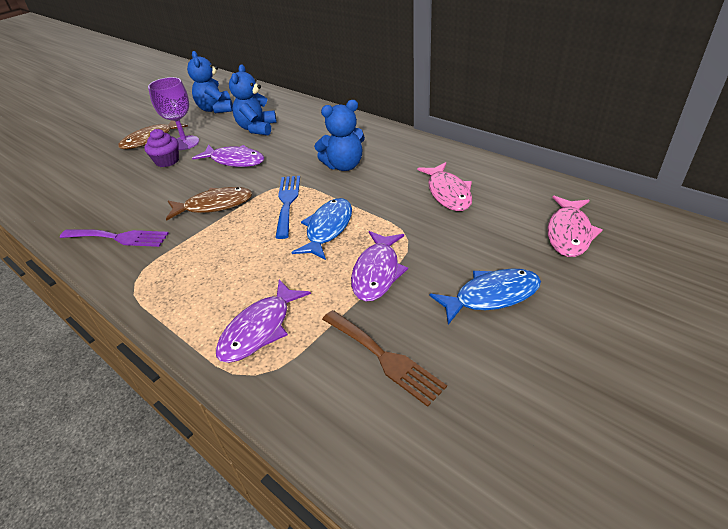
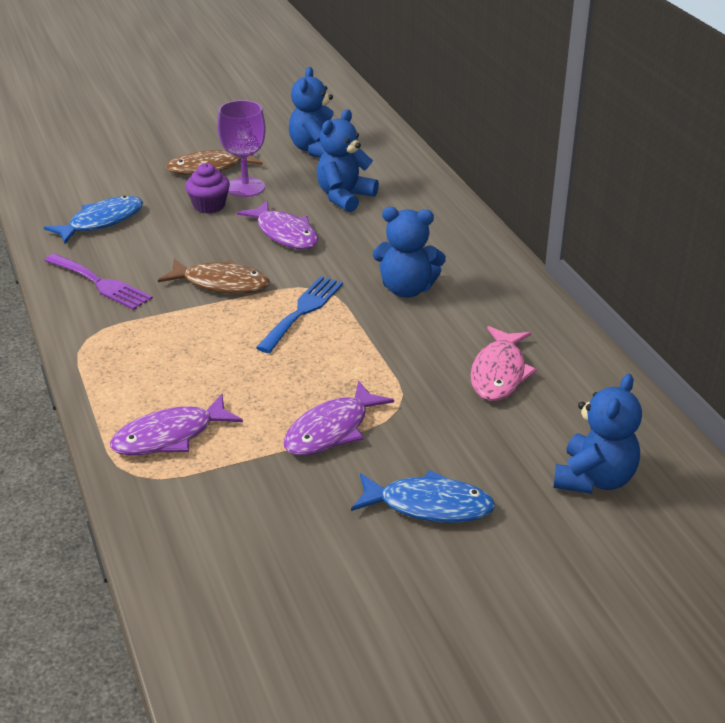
camera: 25 degrees right, 5 degrees down
(328, 229) = (321, 360): blue fish -> blue fish (102, 222)
(384, 357) = (264, 514): brown fork -> none
(569, 233) = (594, 479): pink fish -> blue teddy bear

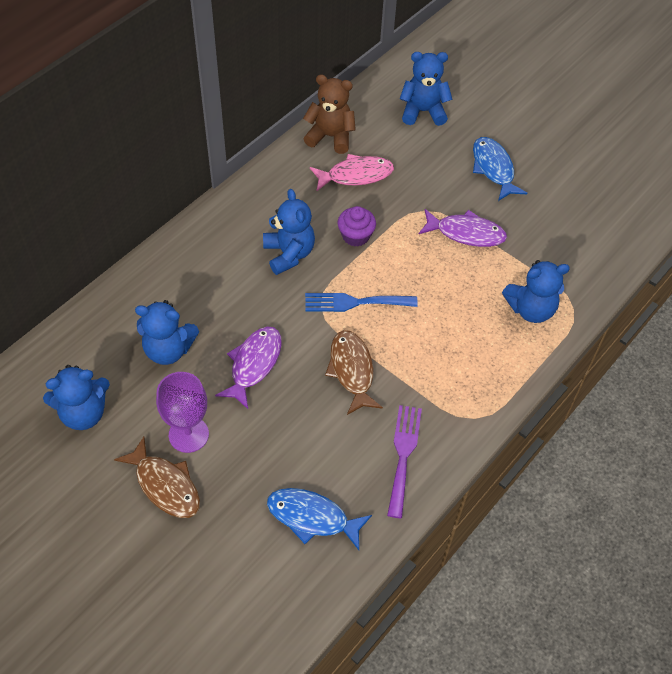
camera: 120 degrees left, 20 degrees up
(169, 436) = (530, 309): purple fish -> blue teddy bear
(209, 205) = (237, 446): purple cupcake -> purple cupcake (355, 236)
(585, 374) = (330, 137): none -> brown teddy bear

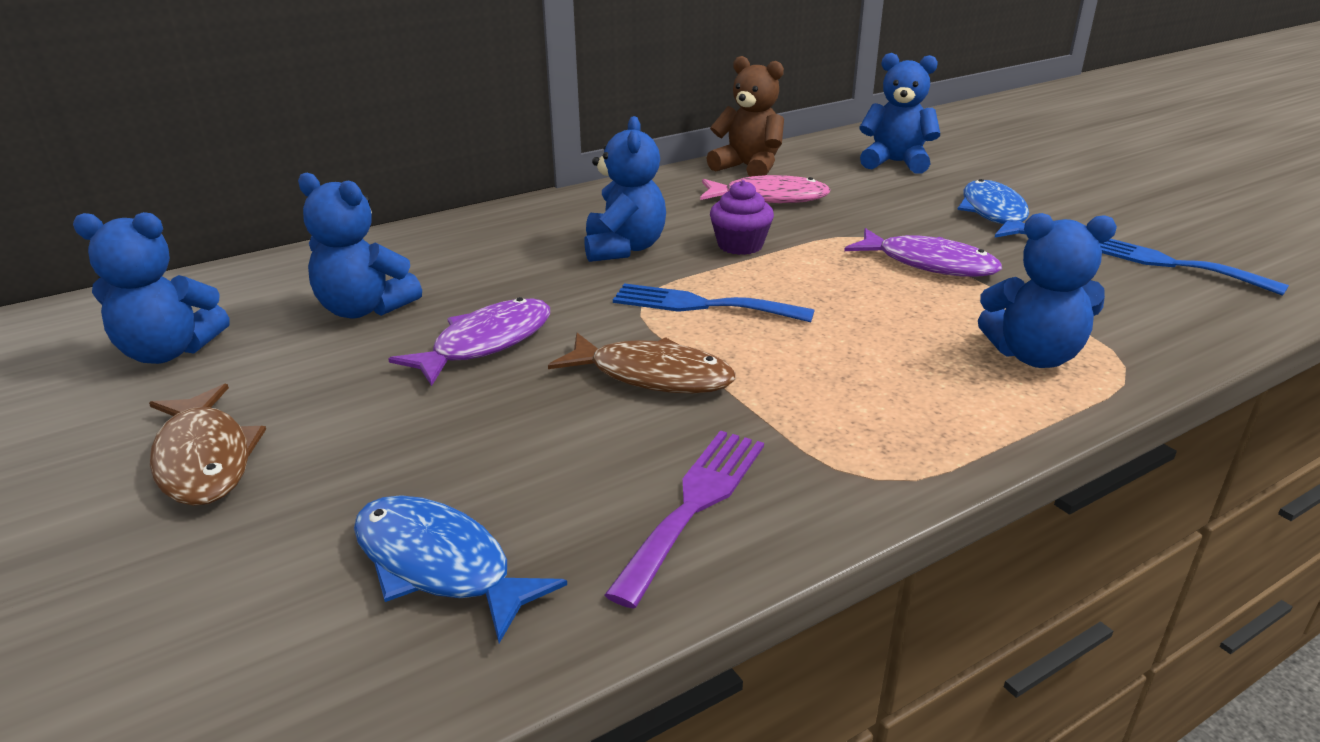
camera: 20 degrees right, 25 degrees down
(188, 434) = (307, 403): purple goblet -> none
(352, 370) = (653, 376): brown fish -> brown fish turned 105 degrees clockwise
(591, 205) = (1169, 264): none -> blue fork

